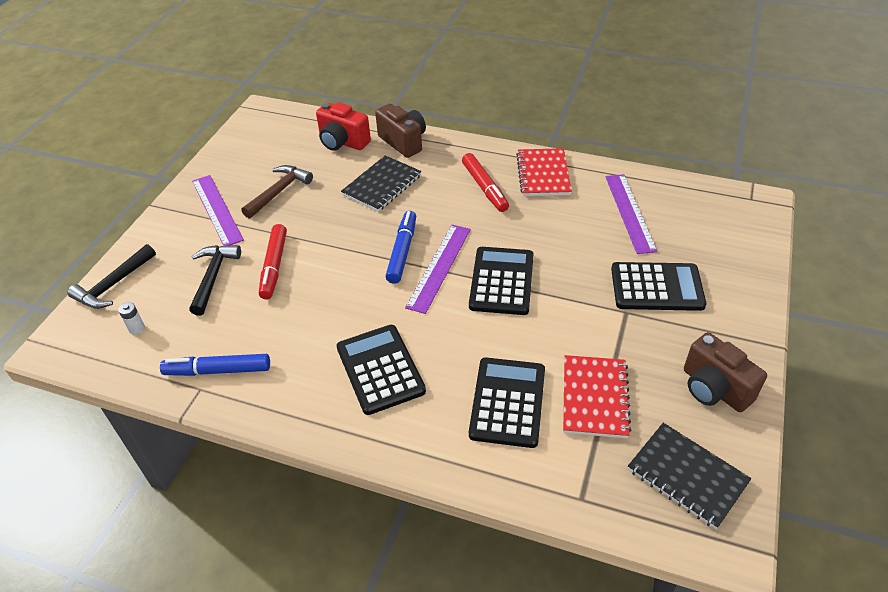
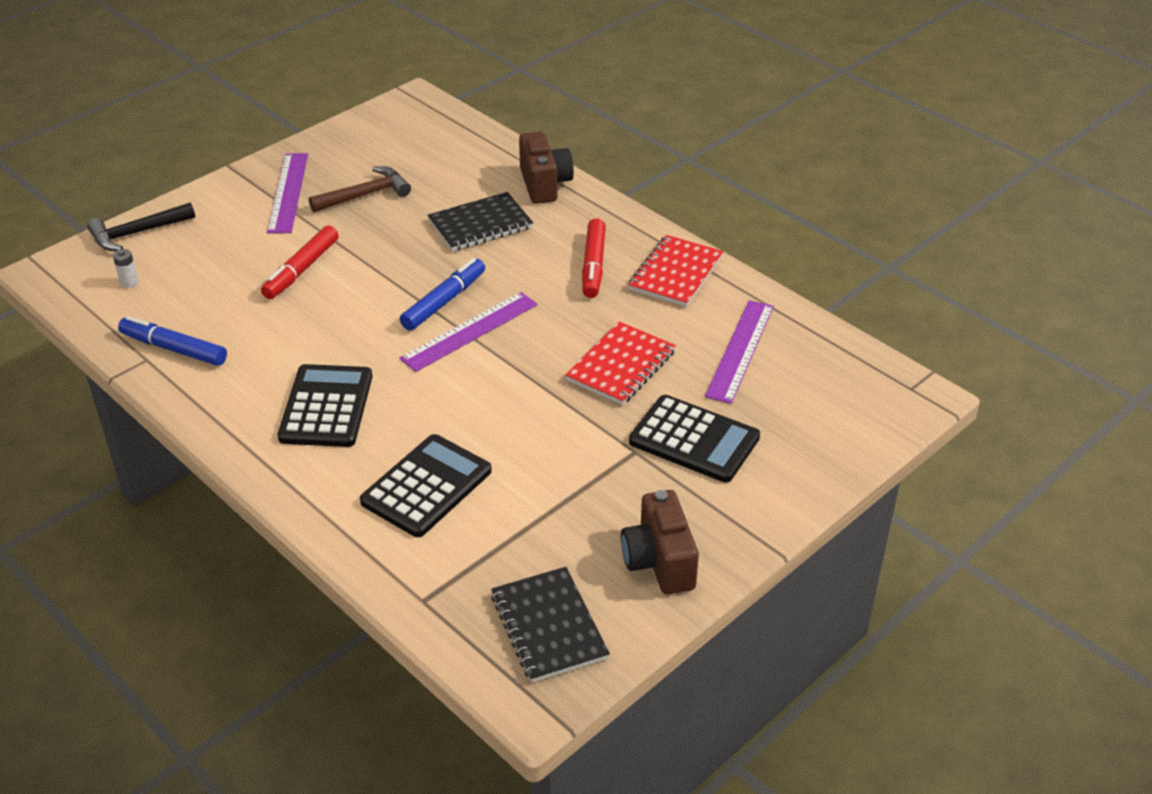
camera: 25 degrees right, 5 degrees down
(213, 277) = (234, 259): black hammer -> none
(342, 142) = (476, 163): red camera -> none
(502, 281) = (524, 370): black calculator -> none
(594, 398) = (520, 518): red notebook -> red notebook (621, 366)

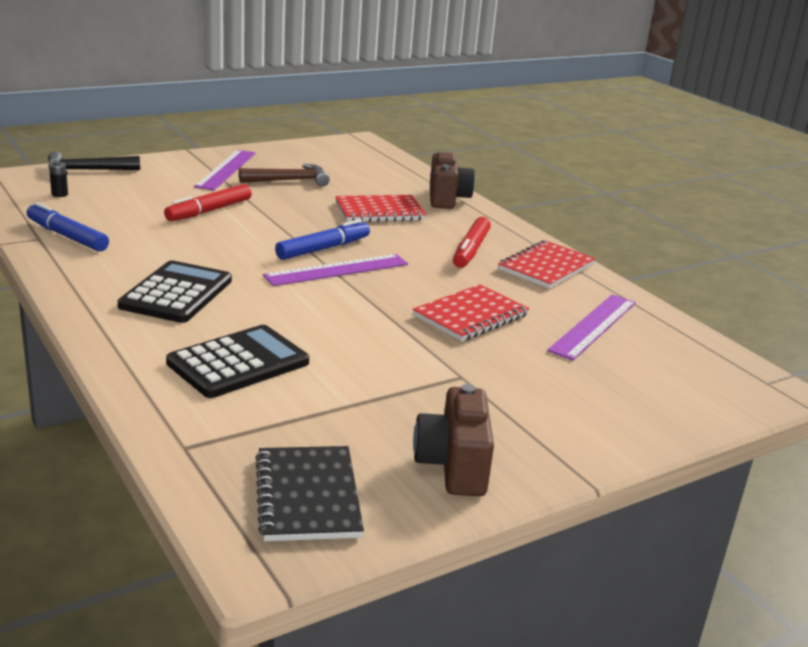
camera: 10 degrees right, 15 degrees down
(129, 282) = (59, 194): white battery -> black battery
(480, 224) = (379, 211): black notebook -> red notebook
(694, 440) = (525, 379): black calculator -> none

